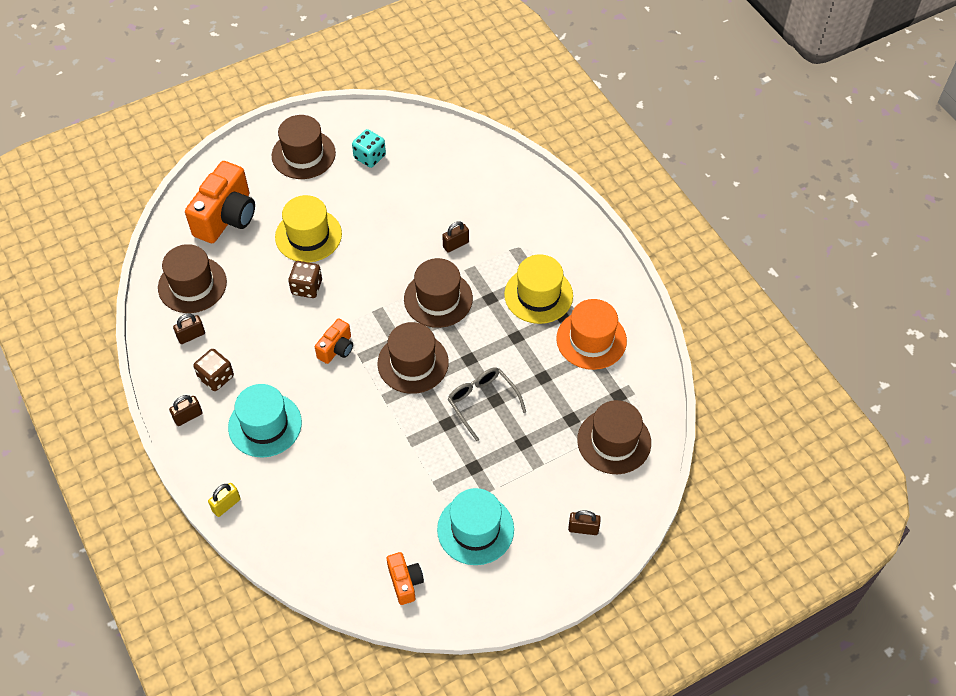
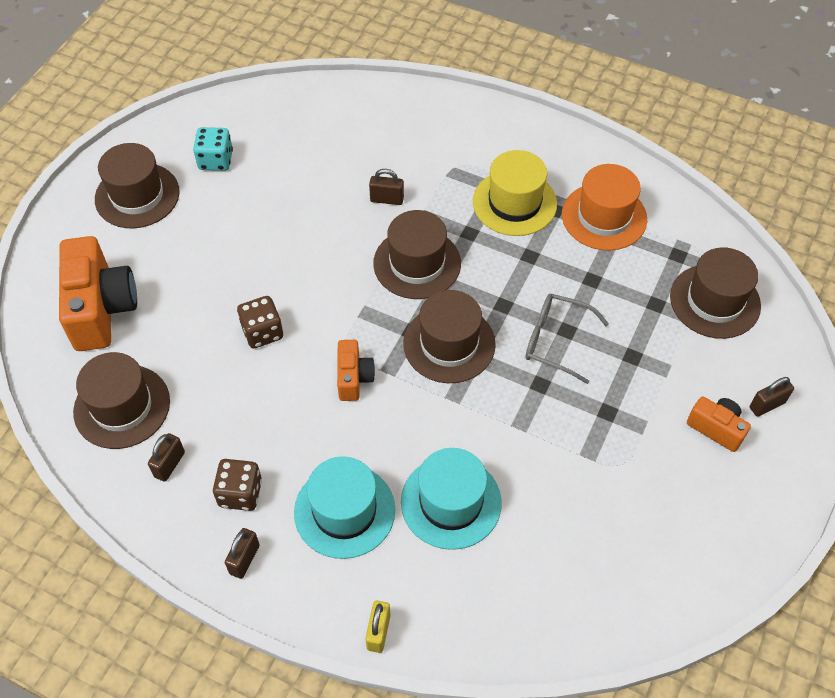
camera: 35 degrees left, 0 degrees up
(308, 235) = (216, 277): yellow hat -> none
(405, 582) = (649, 581): orange camera -> orange camera (716, 428)
(456, 244) = (387, 199): brown padlock -> brown padlock turned 75 degrees clockwise
(475, 529) = (667, 475): turquoise hat -> turquoise hat (451, 502)

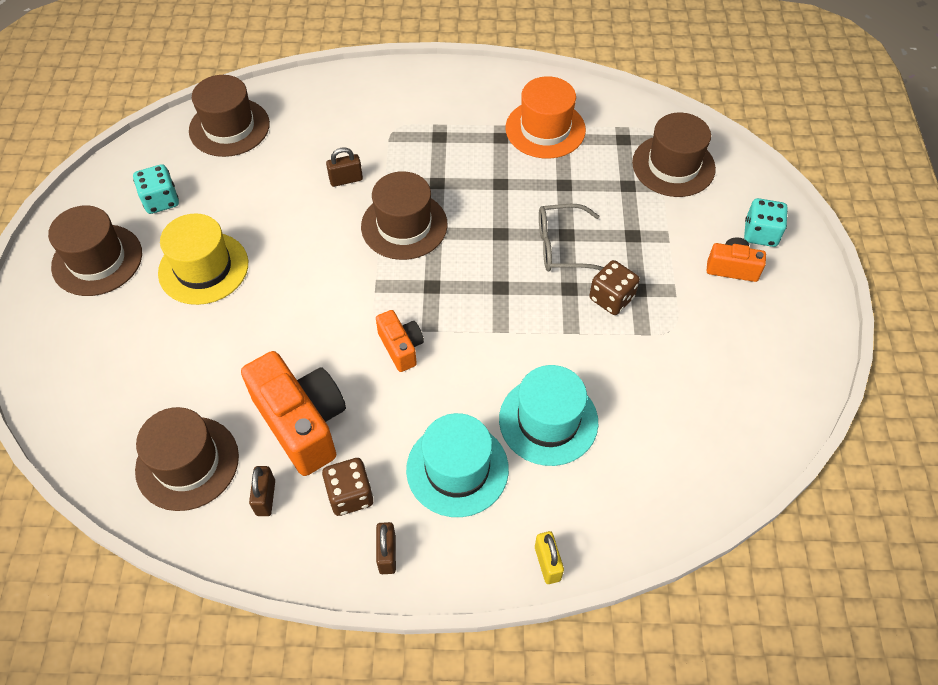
camera: 25 degrees left, 0 degrees up
(101, 309) = (116, 379): orange camera -> orange camera (302, 423)
(262, 332) = (292, 339): brown dice -> brown dice (611, 298)
(449, 344) = (471, 284): brown hat -> brown hat (229, 127)
(514, 203) = (462, 143): yellow hat -> yellow hat (203, 268)
(767, 405) = (760, 234): brown padlock -> turquoise dice

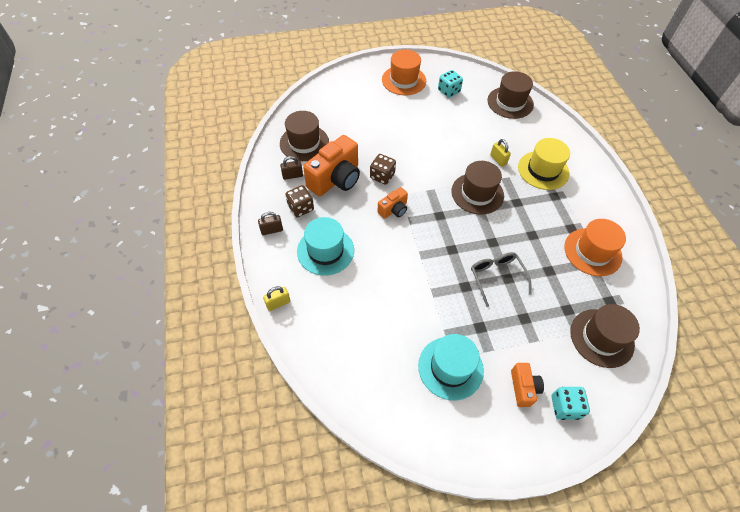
camera: 75 degrees right, 0 degrees up
(97, 260) = (404, 80): brown hat -> orange hat
(203, 268) = (414, 118): yellow hat -> yellow hat (543, 170)
(346, 180) = (498, 160): brown padlock -> yellow padlock
(548, 420) = (367, 290): turquoise hat -> turquoise hat (450, 368)
(611, 298) = (467, 312): brown dice -> brown dice (382, 176)

